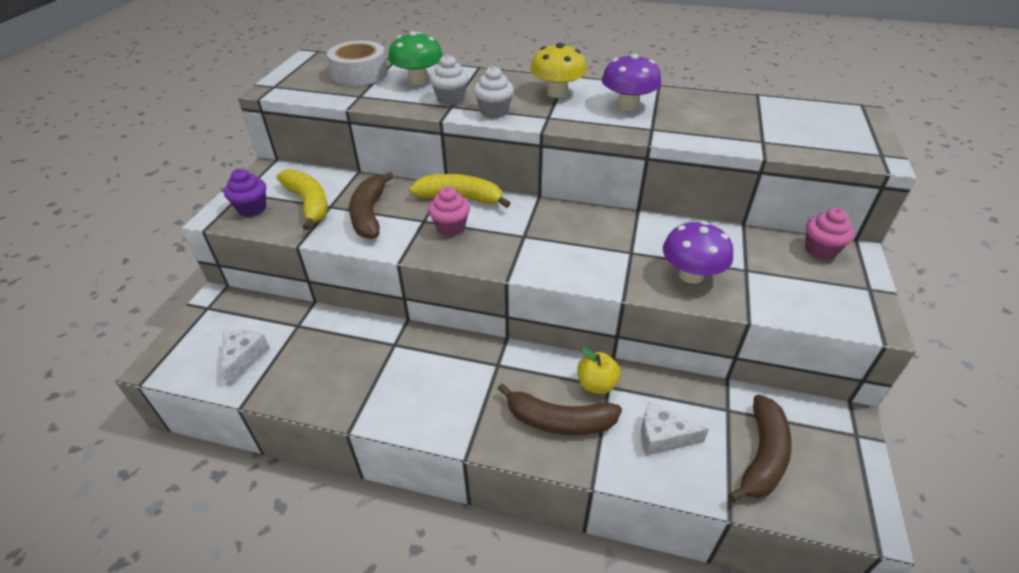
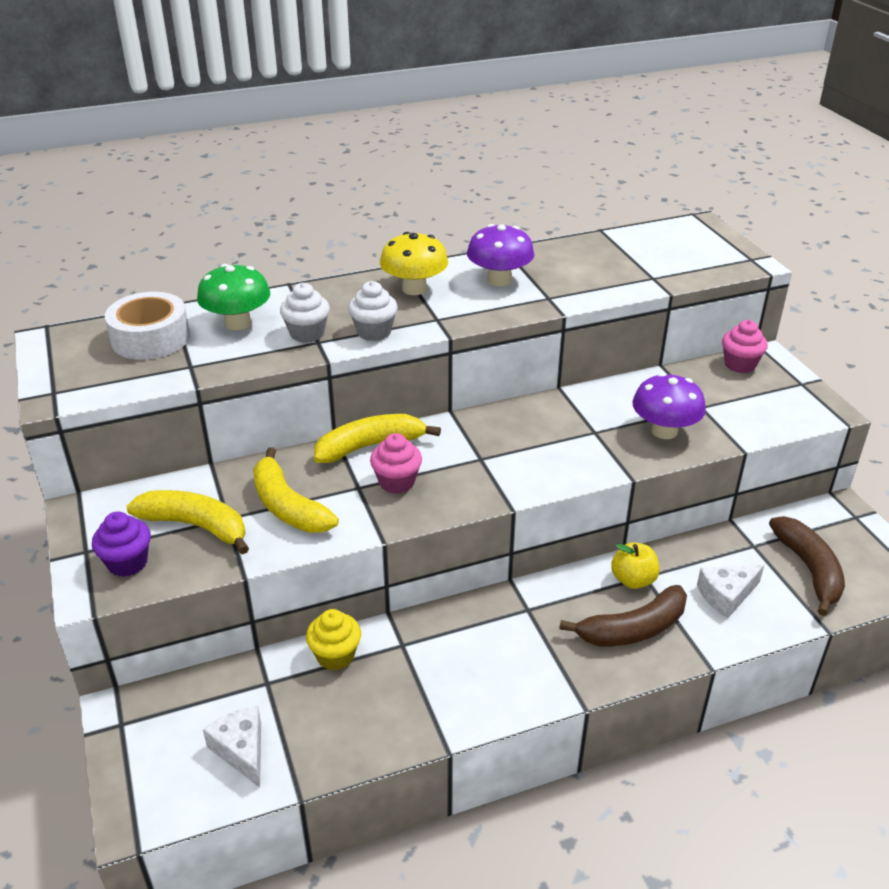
camera: 35 degrees left, 5 degrees down
(349, 330) = (335, 656): none -> yellow cupcake
(369, 214) = (288, 506): brown banana -> yellow banana

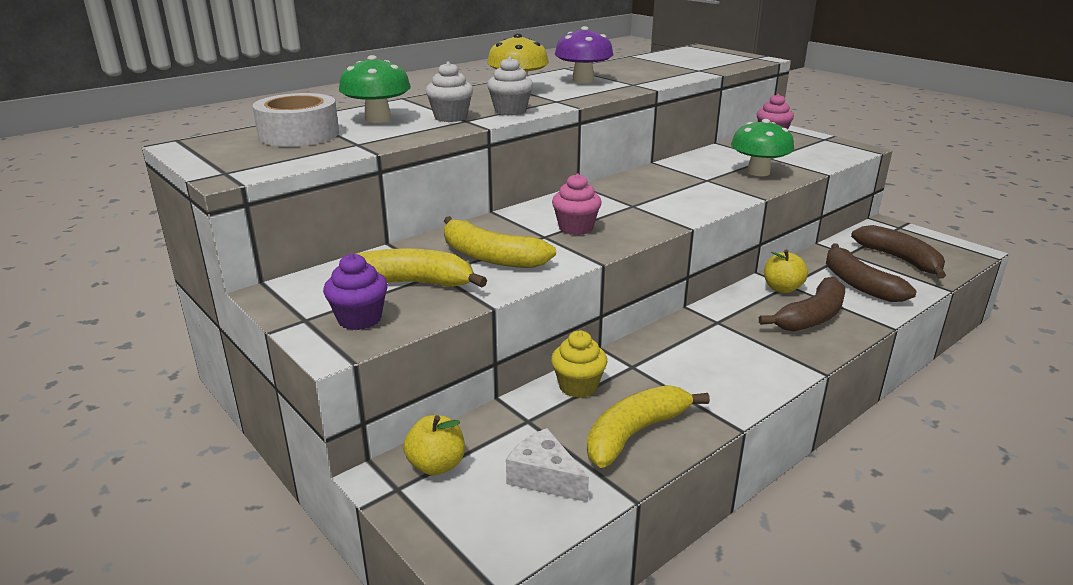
camera: 20 degrees left, 10 degrees down
(164, 709) = (436, 465): none -> yellow apple
(370, 446) = (530, 212): yellow banana -> yellow banana (635, 433)
(664, 431) = (758, 172): purple mushroom -> green mushroom
(726, 595) = (859, 284): white cheese -> brown banana

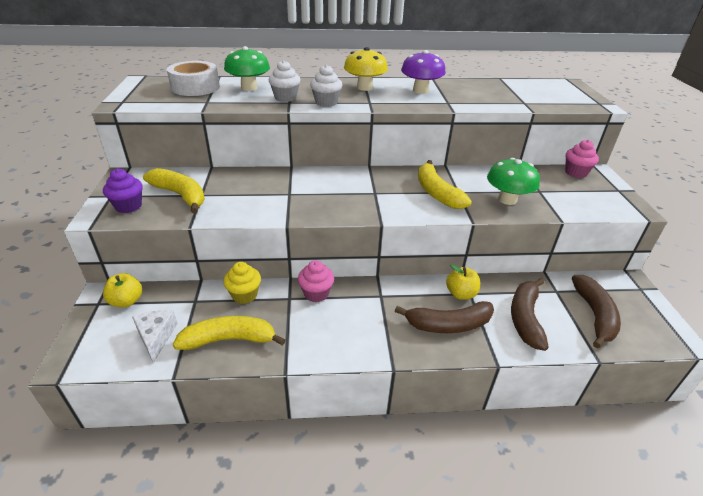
camera: 35 degrees right, 10 degrees up
(490, 257) = (240, 195): yellow banana -> yellow banana (437, 193)
(576, 228) = (314, 195): pink cupcake -> pink cupcake (316, 293)

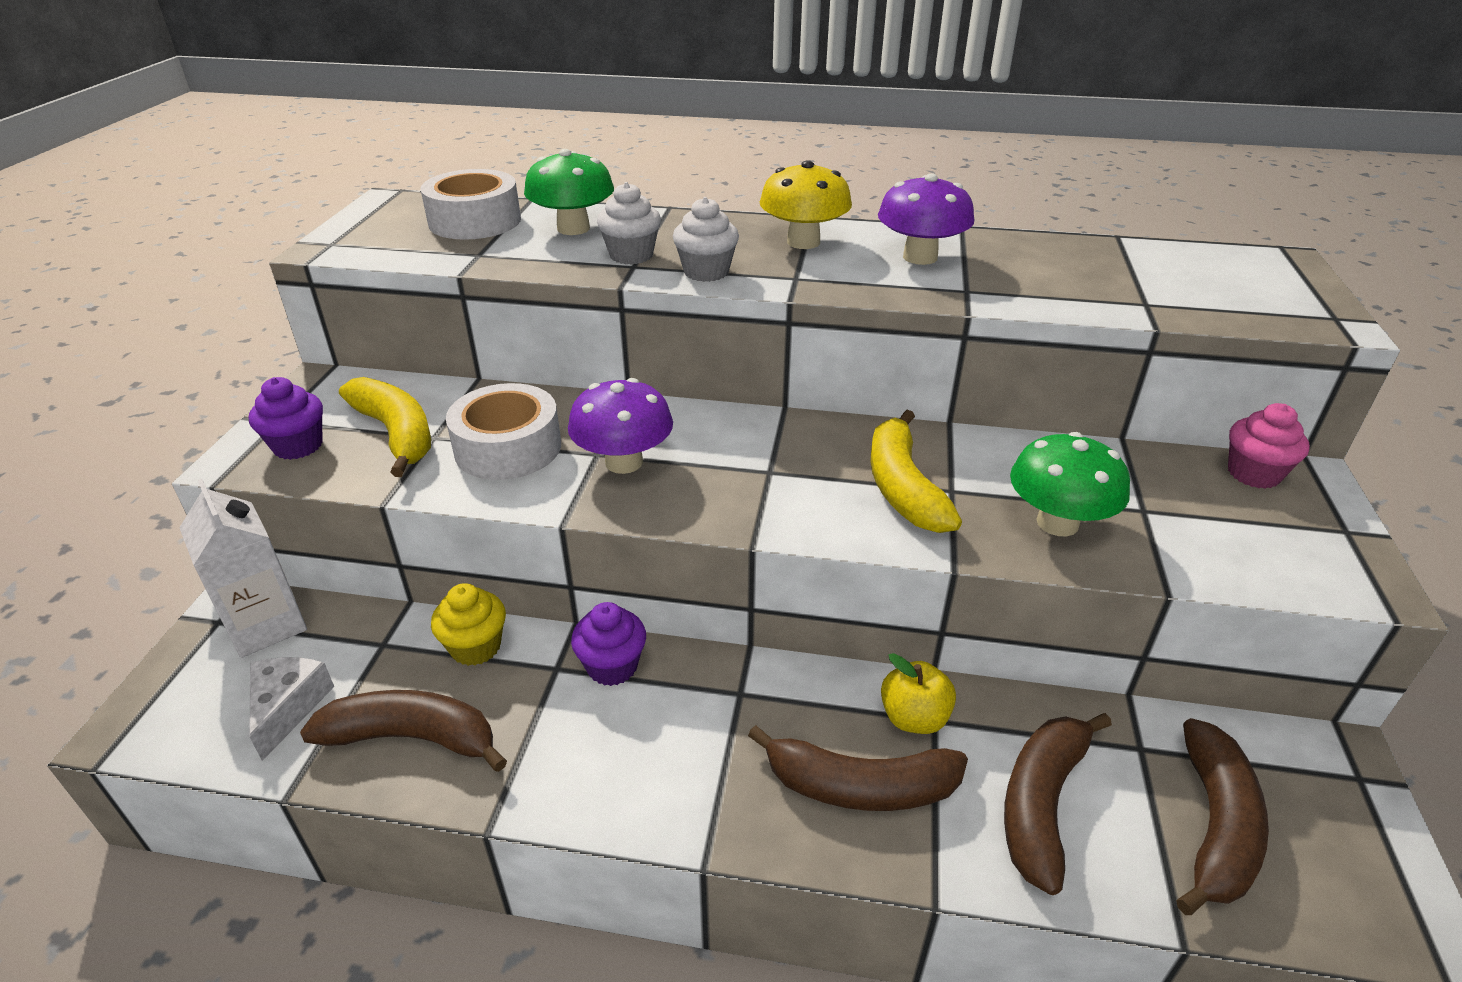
camera: 15 degrees right, 0 degrees up
(126, 301) = (266, 625): yellow apple -> white carton
(229, 339) = (412, 738): yellow banana -> brown banana
(242, 195) = (508, 447): none -> white tape
(304, 196) = (624, 462): none -> purple mushroom
(316, 293) = (612, 666): pink cupcake -> purple cupcake

